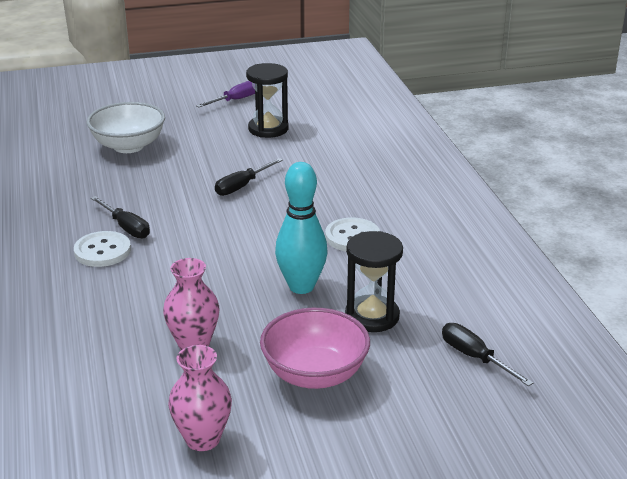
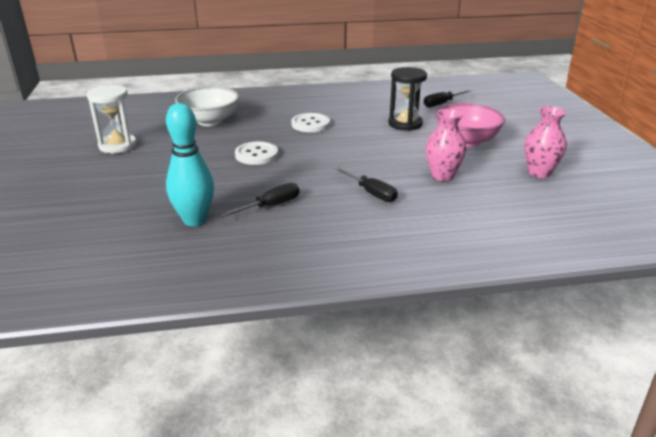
camera: 85 degrees left, 0 degrees up
(102, 251) = (309, 215): white button -> white button (256, 155)
(128, 146) = (101, 210): white bowl -> white bowl (210, 121)
(235, 100) = (40, 158): purple screwdriver -> none
(242, 186) = (218, 157): black screwdriver -> black screwdriver (371, 193)
(268, 129) = (118, 145): black hourglass -> white hourglass
(301, 286) = (371, 141): turquoise bowling pin -> turquoise bowling pin (195, 220)

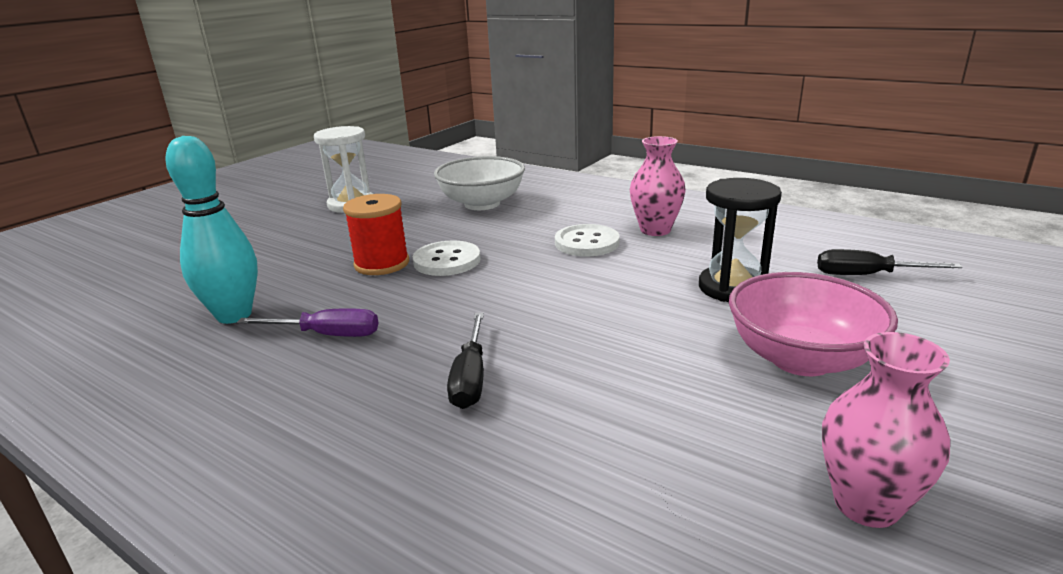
camera: 45 degrees right, 5 degrees down
(222, 168) = (382, 264): none -> red spool
(270, 206) = (327, 335): black screwdriver -> purple screwdriver
(442, 176) = (634, 405): pink vase -> pink vase (655, 230)

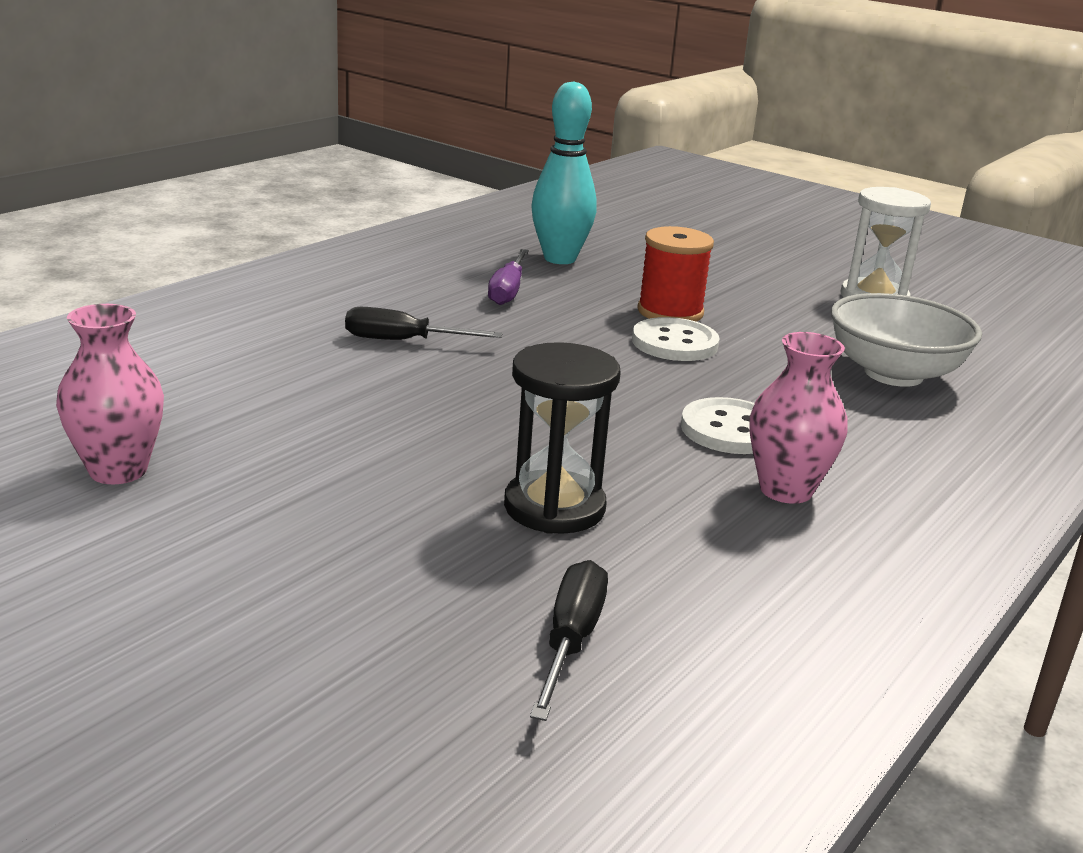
camera: 90 degrees right, 0 degrees up
(801, 359) = (351, 506): pink bowl -> none

